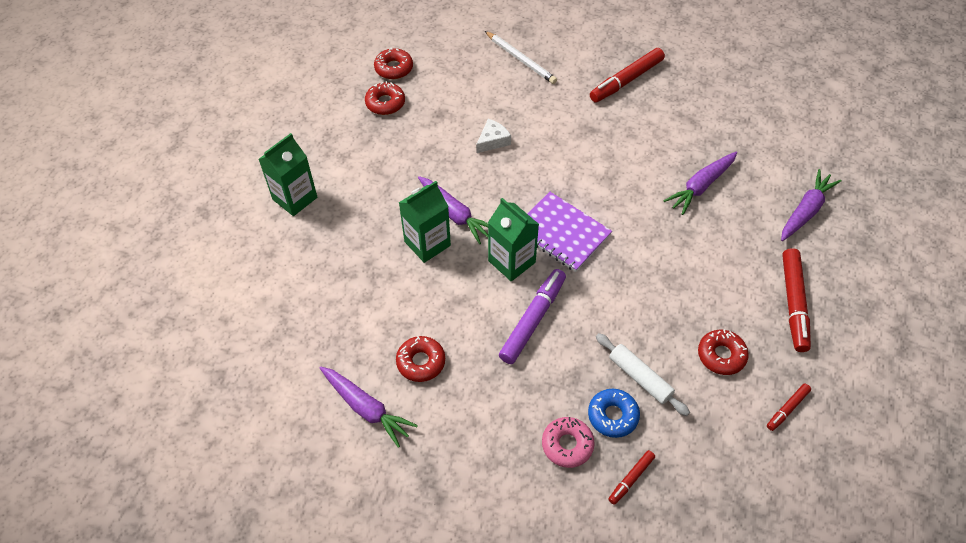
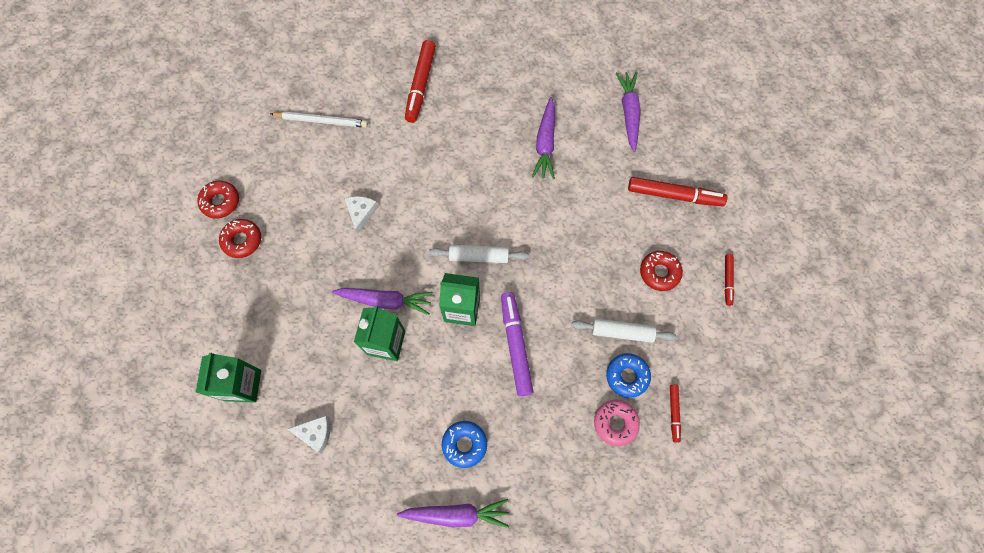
camera: 40 degrees left, 15 degrees up
(315, 268) = (315, 433): none -> white cheese
(421, 362) = (464, 444): red donut -> blue donut
(562, 233) = (479, 256): purple notebook -> white rolling pin
(793, 303) = (674, 195): red marker -> red marker turned 45 degrees counterclockwise

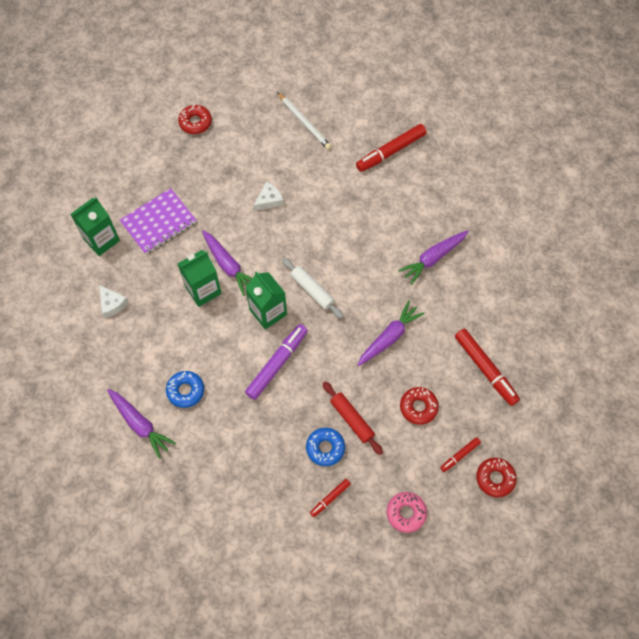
camera: 45 degrees right, 5 degrees down
(242, 240) = (184, 156): red donut -> red donut (495, 478)
(281, 320) = (158, 222): none -> purple notebook
(615, 423) = (287, 467): pink donut -> pink donut (406, 513)
(622, 332) = (352, 419): white rolling pin -> red rolling pin
(629, 113) = (514, 288): purple carrot -> purple carrot (389, 337)

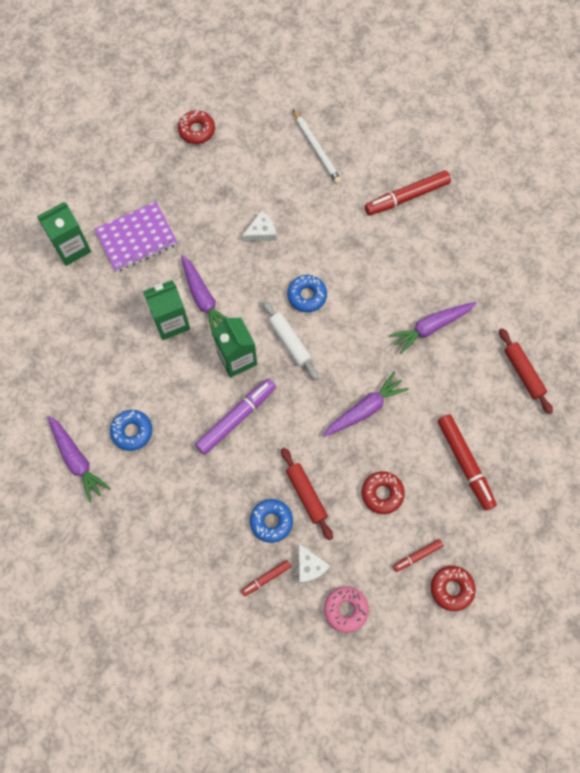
camera: 10 degrees right, 5 degrees up
(112, 304) = (70, 321): white cheese -> white cheese (309, 566)
(319, 248) = (307, 296): none -> blue donut
(520, 284) = (523, 373): none -> red rolling pin

